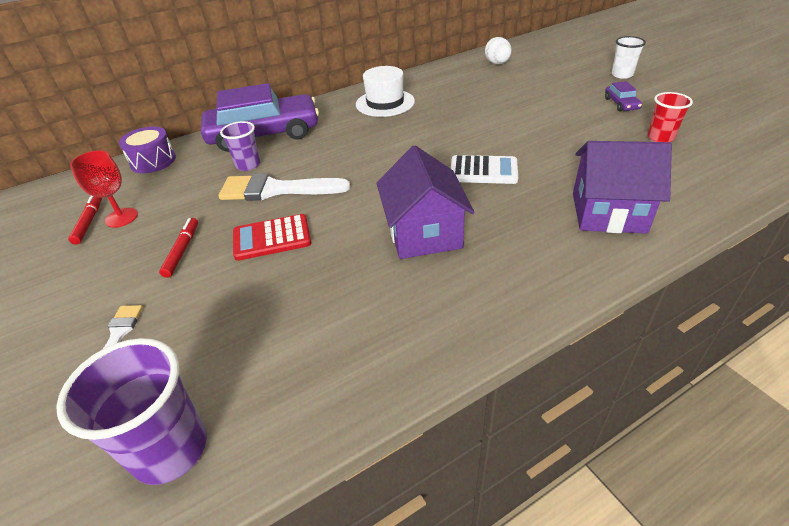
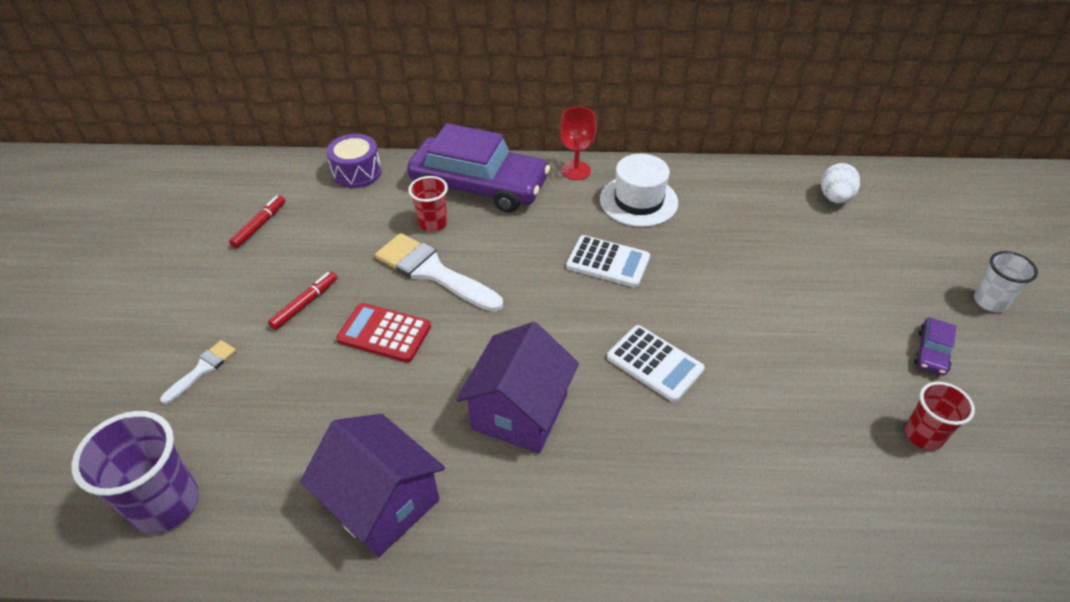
camera: 30 degrees right, 5 degrees up
(121, 217) = (286, 234): red goblet -> red goblet (576, 170)
(248, 165) = (433, 223): purple cup -> red cup
(398, 137) = (608, 262): none -> white calculator
(608, 213) = (735, 504): purple house -> purple house (382, 503)

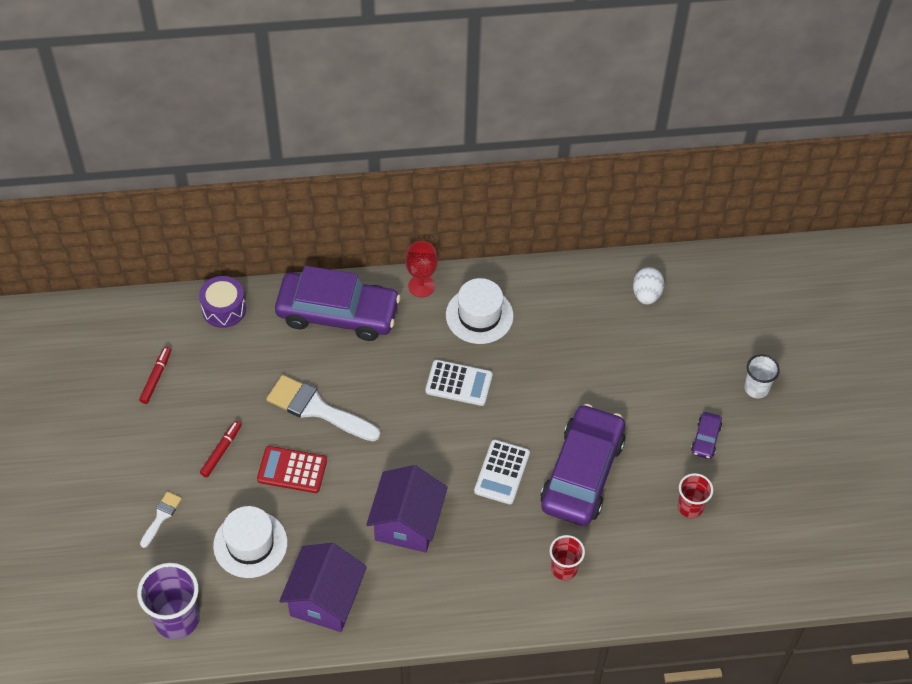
camera: 10 degrees left, 10 degrees up
(303, 415) = (250, 544): none -> white hat
(382, 503) = (325, 600): purple house -> purple house turned 75 degrees clockwise
(433, 223) = (306, 359): red cup -> red cup (564, 568)
(654, 363) = (502, 472): white calculator -> white calculator turned 75 degrees clockwise
(764, 376) = (582, 473): none -> purple car

